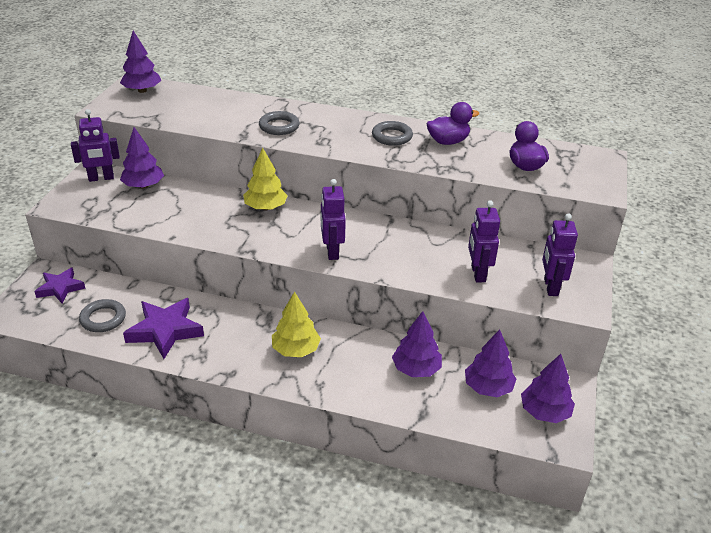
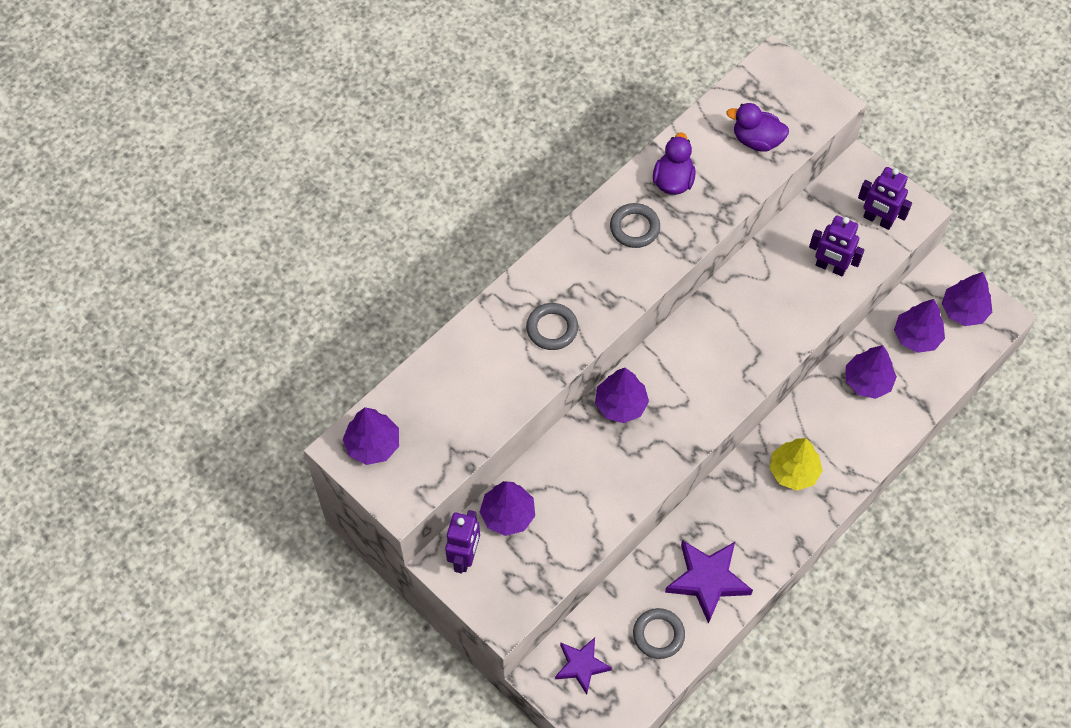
camera: 60 degrees left, 25 degrees up
(265, 207) = (620, 404): yellow tree -> purple tree
(332, 251) = (733, 376): purple robot -> none

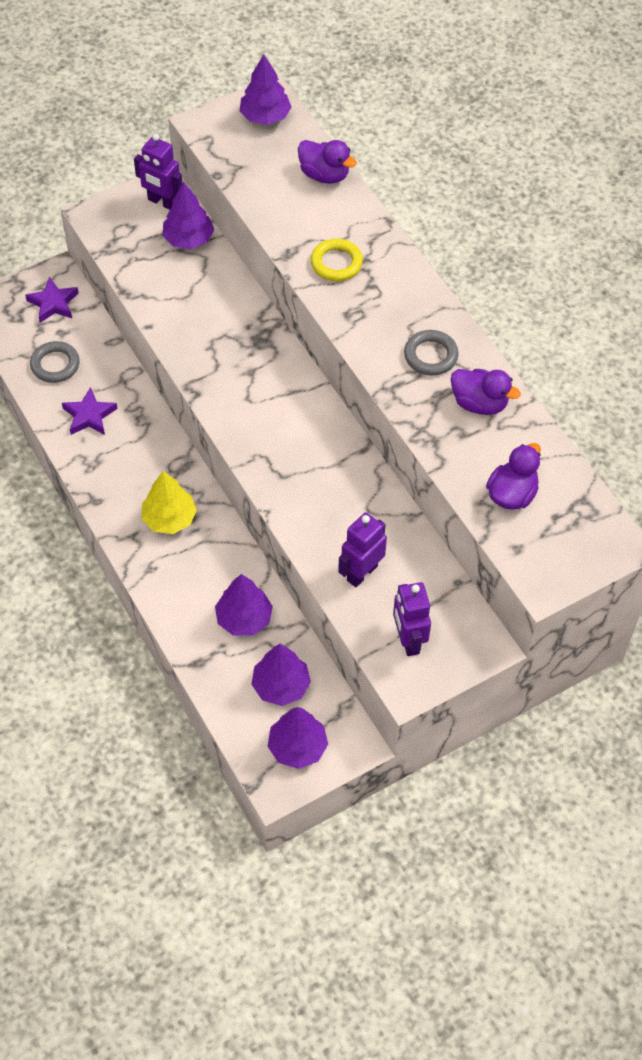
camera: 105 degrees right, 5 degrees down
(440, 368) = (324, 175): none -> purple duck
(552, 328) = (336, 263): grey ring -> yellow ring
(620, 404) = (266, 347): purple tree -> none
(707, 580) = (89, 416): purple star -> purple star, size x0.65
(878, 220) = (408, 640): purple robot -> purple robot turned 60 degrees counterclockwise

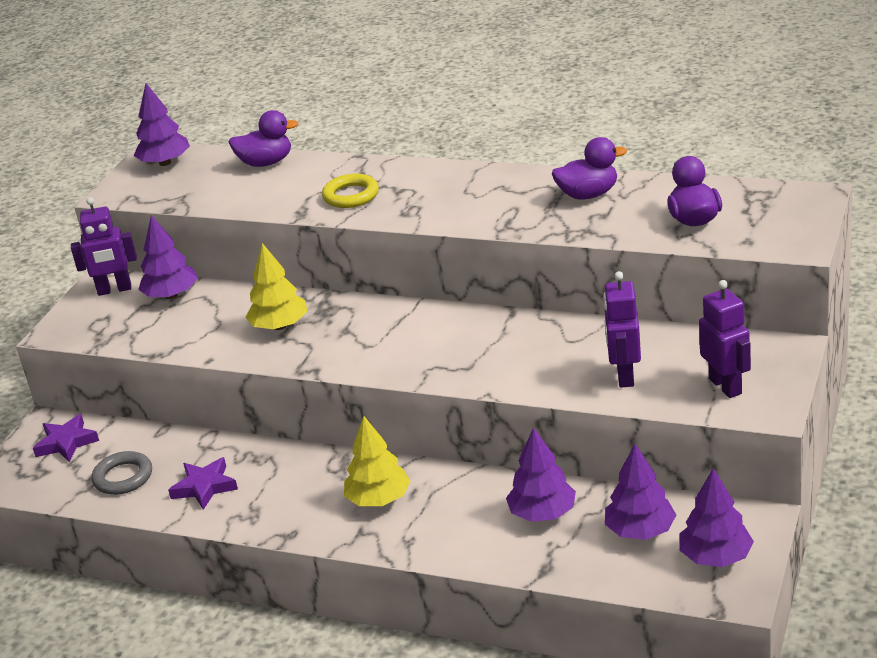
camera: 35 degrees left, 25 degrees down
(218, 331) = (279, 326): none -> yellow tree
(408, 640) = (725, 386): purple robot -> purple robot turned 150 degrees counterclockwise
(430, 356) = (508, 195): grey ring -> none

